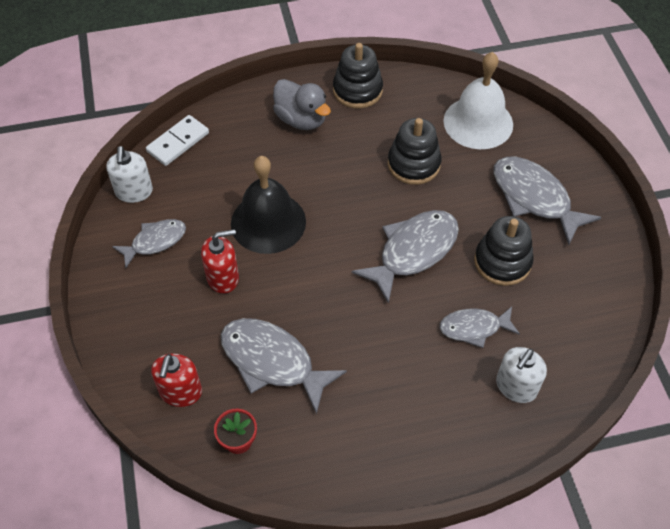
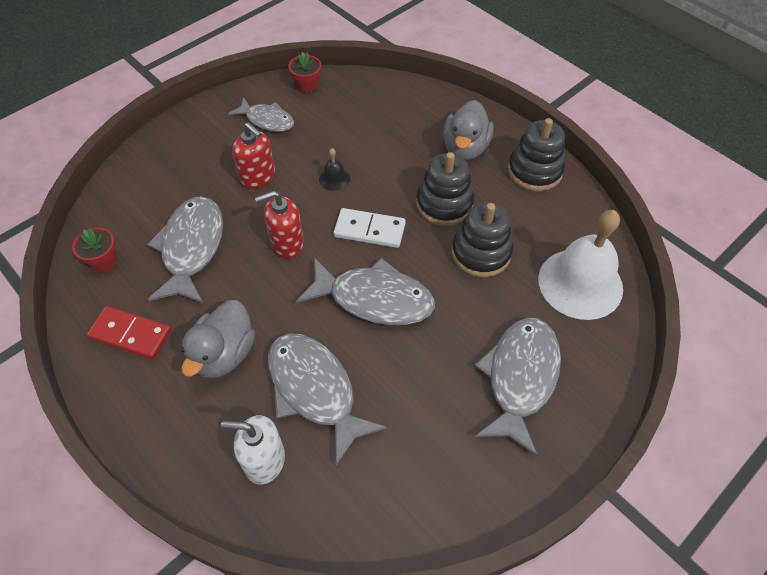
camera: 60 degrees right, 0 degrees up
(134, 192) = (307, 85): white soap dispenser -> red flower pot
(178, 142) = (375, 85): white domino -> white domino (369, 230)
(180, 392) = (133, 203): red soap dispenser -> red soap dispenser (287, 243)
(268, 222) = (334, 179): black bell -> black bell, size x0.42
(339, 444) = (130, 334): none -> red domino
(403, 378) = (224, 354): none -> grey duck
(474, 328) = (315, 390): grey fish -> grey fish, size x1.63
(502, 262) = (413, 382): black stacking toy -> black stacking toy (444, 204)

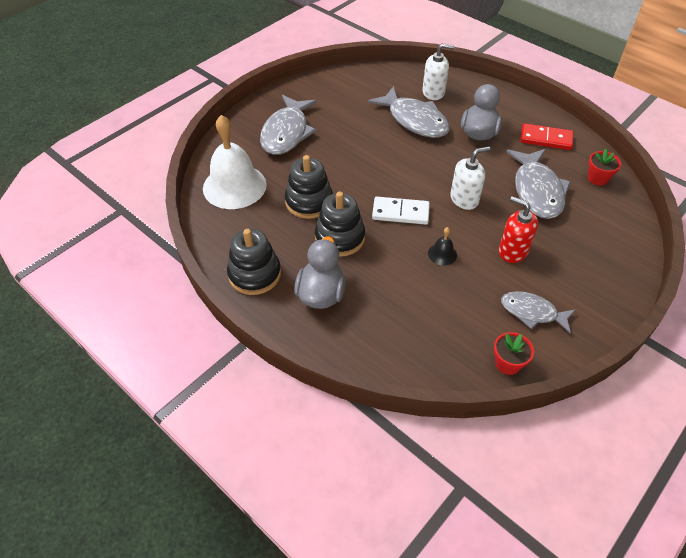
camera: 175 degrees right, 5 degrees down
(287, 243) = (464, 199): red soap dispenser -> white soap dispenser
(374, 299) = (387, 167): grey fish -> none

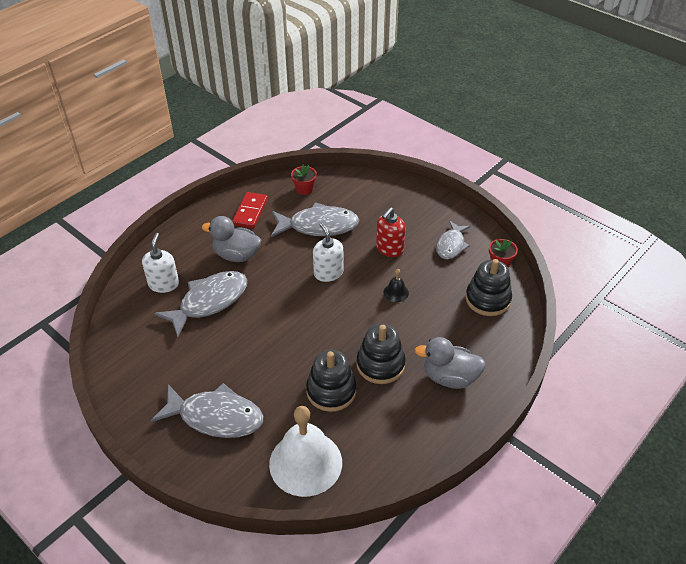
camera: 90 degrees left, 5 degrees down
(254, 274) = (432, 432): black stacking toy -> black stacking toy (488, 299)
(400, 212) = (346, 318): white domino -> none

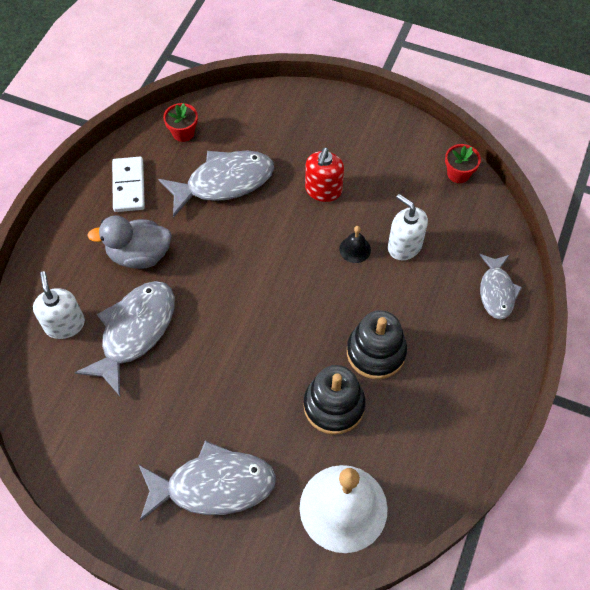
camera: 20 degrees left, 15 degrees up
(250, 212) = (128, 186): red domino -> white domino
(328, 273) = (264, 246): white soap dispenser -> white soap dispenser (404, 246)
(450, 377) = (459, 344): grey duck -> none
(451, 245) = (393, 164): grey fish -> grey fish (496, 291)
(488, 299) = (462, 227): black stacking toy -> none

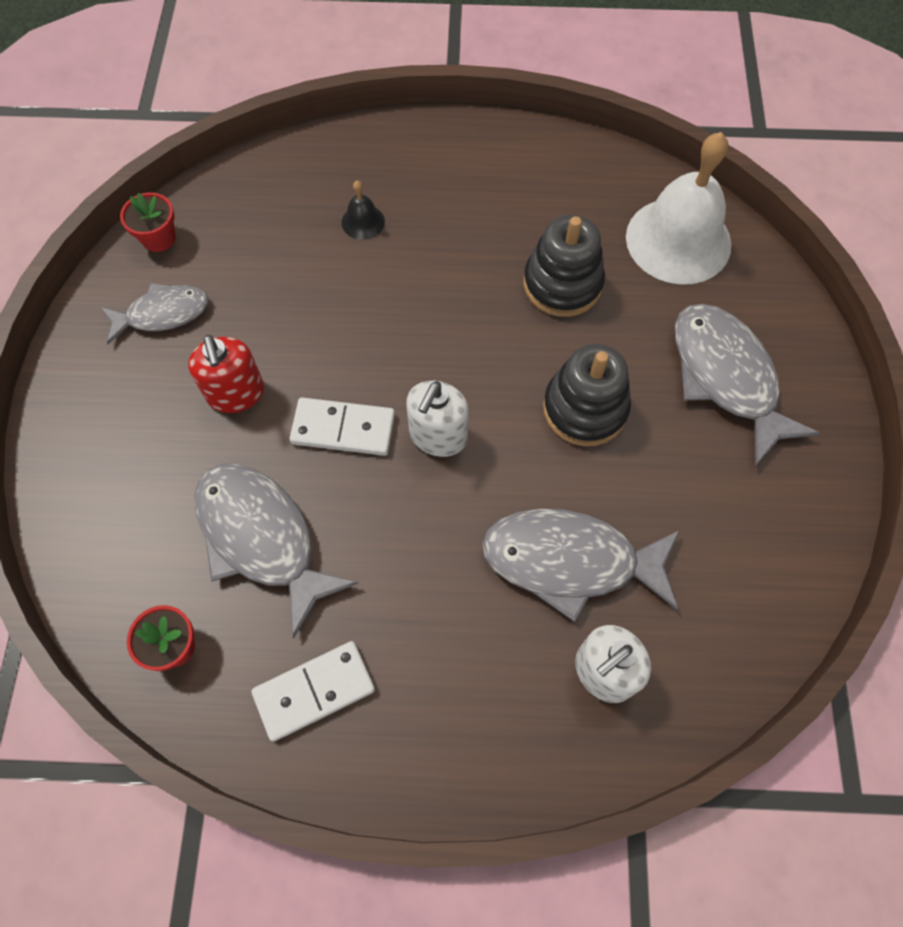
camera: 110 degrees left, 5 degrees up
(139, 255) = (440, 612): grey duck -> none
(275, 239) = (343, 428): none -> white domino
(323, 190) = (236, 393): red soap dispenser -> red soap dispenser turned 75 degrees clockwise
(355, 249) = (326, 325): black bell -> black bell (363, 222)
(376, 352) = (471, 260): black stacking toy -> black stacking toy (585, 408)
(404, 246) = (301, 270): white soap dispenser -> white soap dispenser (438, 436)
(496, 291) = (335, 161): grey fish -> grey fish (162, 314)

